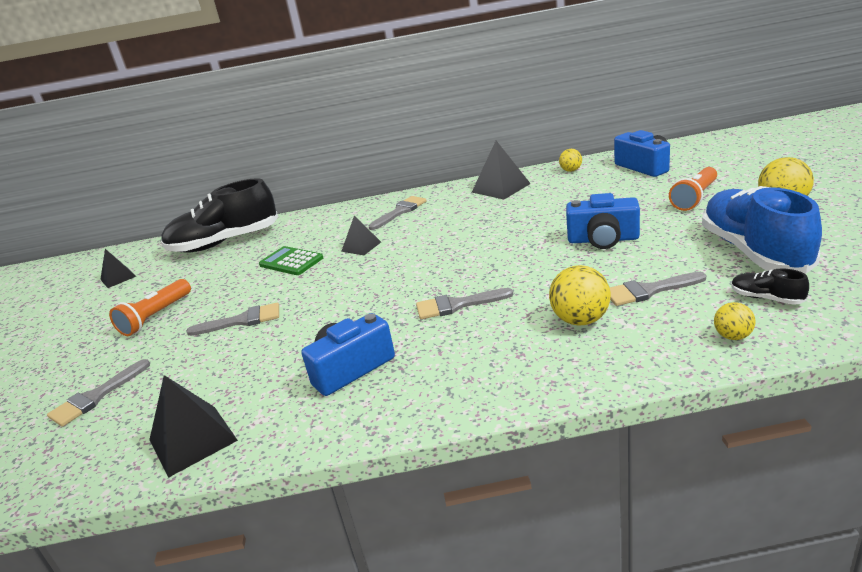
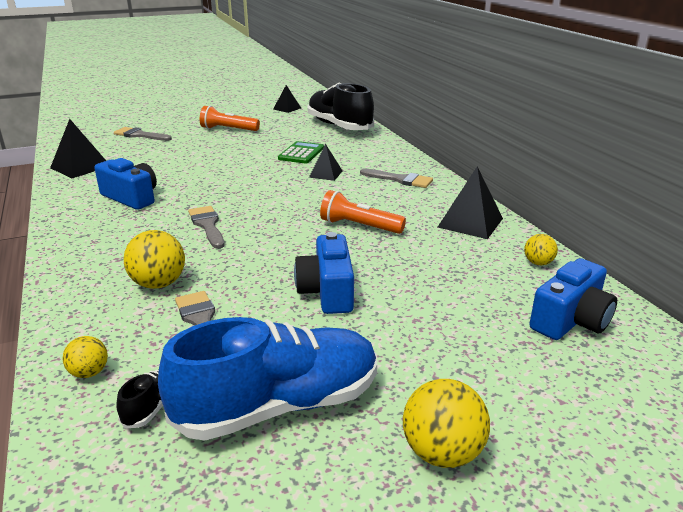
camera: 70 degrees right, 0 degrees up
(242, 320) = (213, 154): grey brush -> none
(695, 198) = (457, 363): orange flashlight -> orange flashlight (359, 226)

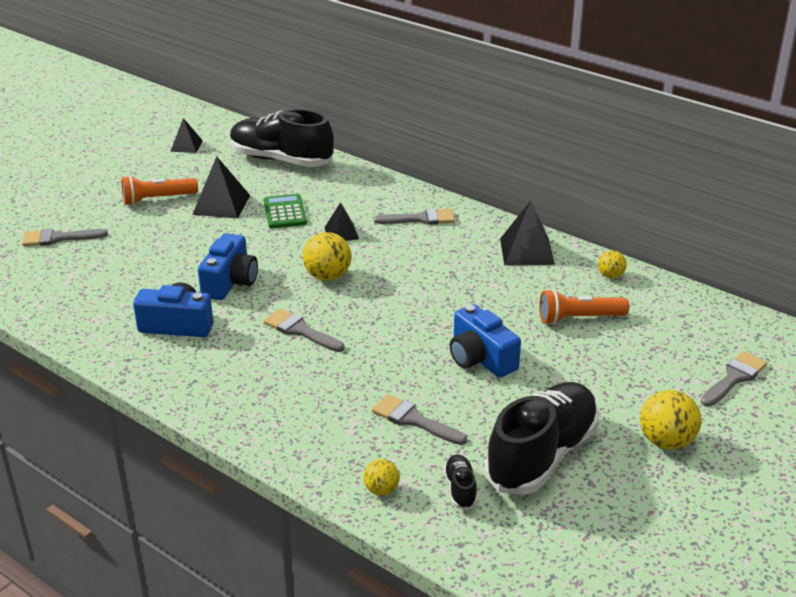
camera: 30 degrees left, 5 degrees up
(80, 167) = (55, 305): black pyramid -> black pyramid (221, 204)
(159, 284) = (335, 402): yellow ball -> yellow ball (328, 276)
(279, 405) = (542, 455): blue shoe -> black shoe
(359, 226) = (439, 286): orange flashlight -> orange flashlight (579, 318)
(571, 320) = (669, 319): blue camera -> blue camera (230, 282)
(606, 410) = (734, 378): none -> grey brush

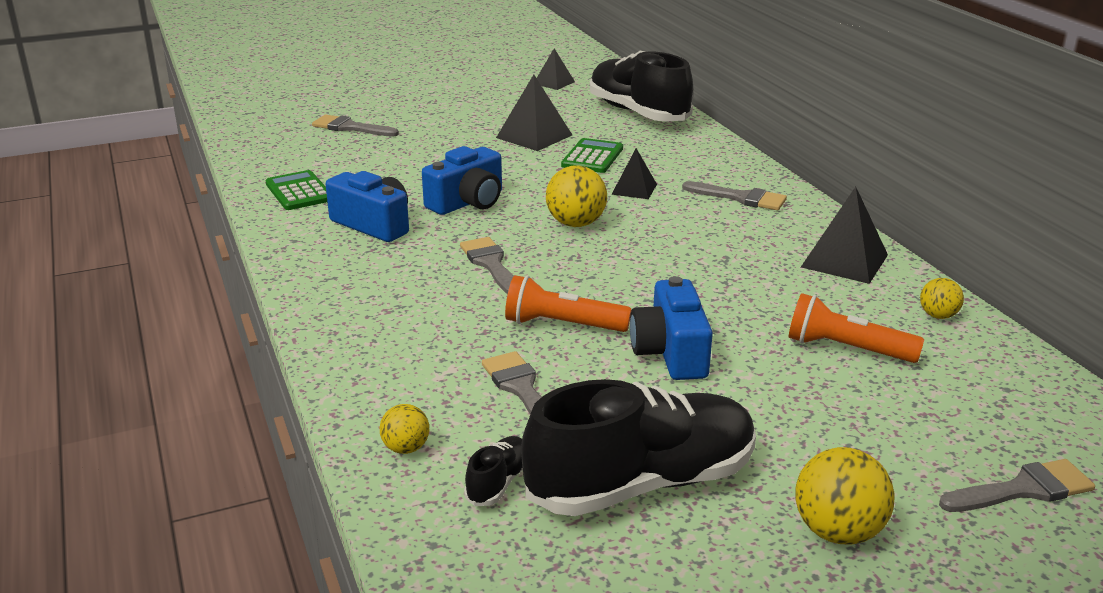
camera: 30 degrees right, 5 degrees down
(82, 314) = (299, 192): none -> green calculator
(157, 199) = (476, 118): orange flashlight -> orange flashlight (562, 325)

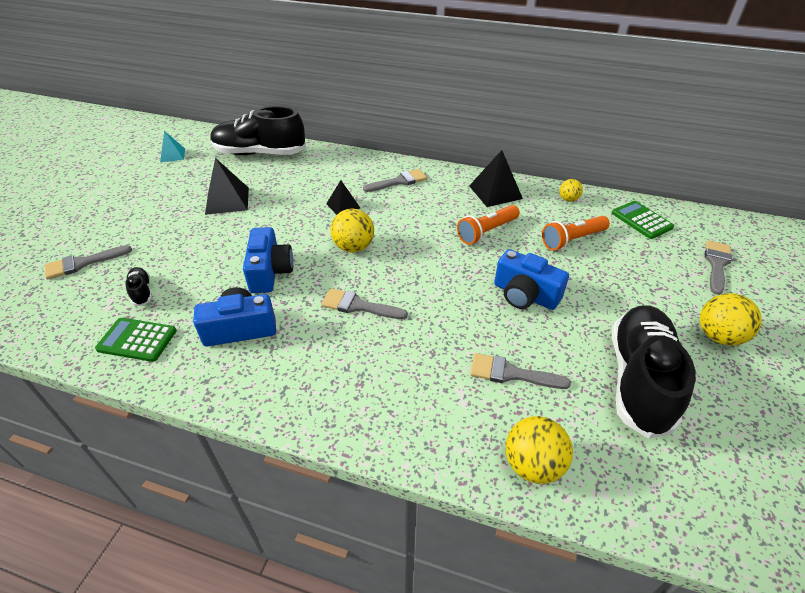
camera: 50 degrees left, 15 degrees up
(406, 448) = (532, 464): yellow ball -> yellow ball, size x1.73
(498, 483) = (599, 439): black shoe -> black shoe (142, 292)
(554, 82) = (172, 155): black pyramid -> turquoise pyramid
(562, 325) = (458, 317): orange flashlight -> orange flashlight (487, 232)
(592, 157) = (286, 197): green calculator -> green calculator (641, 220)

